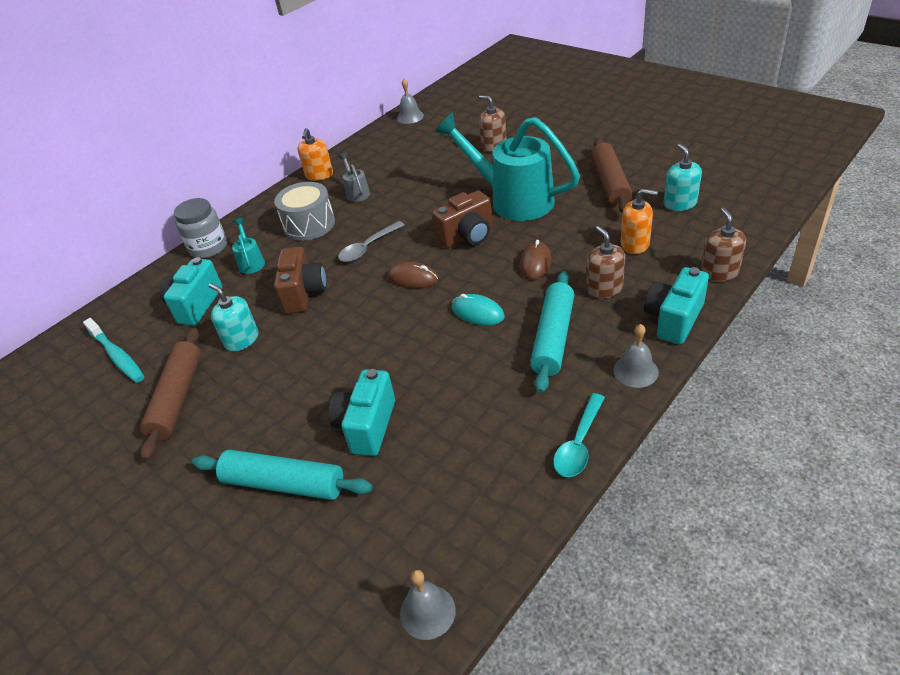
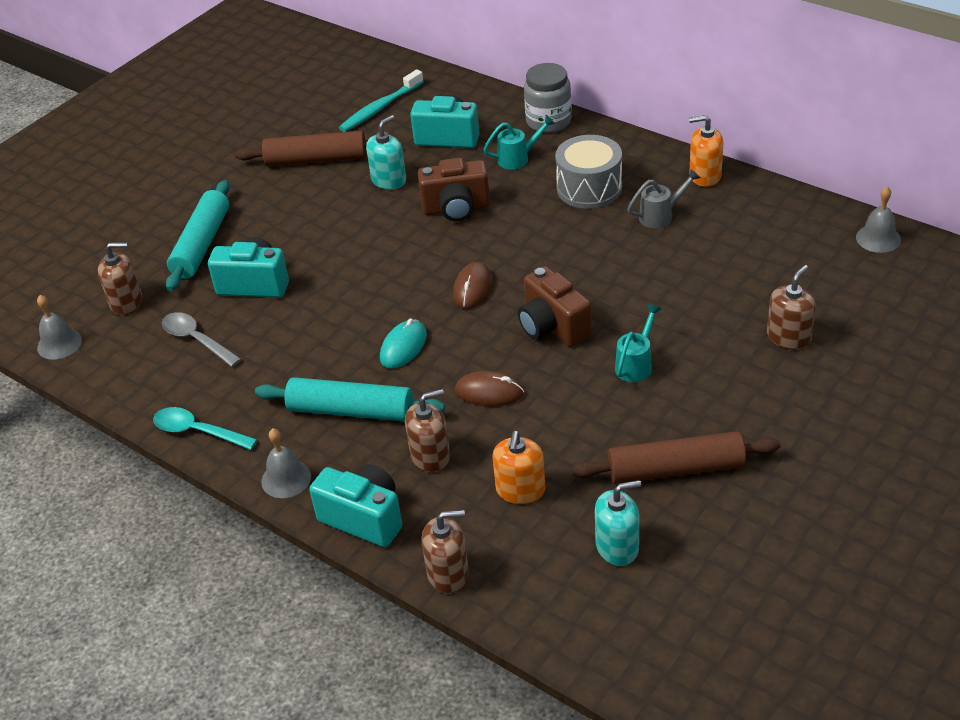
camera: 85 degrees right, 0 degrees up
(366, 546) = (126, 302): none -> brown soap dispenser
(368, 247) = (536, 244): grey spoon -> grey spoon (196, 340)
(512, 200) = (636, 364): turquoise watering can -> turquoise watering can, size x0.42

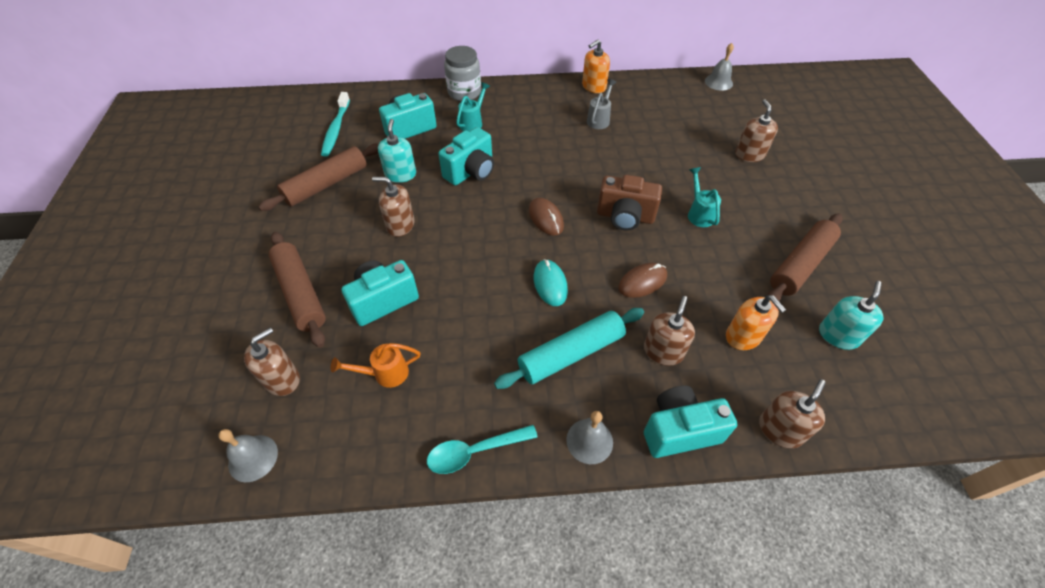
camera: 45 degrees left, 10 degrees up
(196, 340) = (384, 374): grey spoon -> orange watering can
(202, 244) = (301, 293): turquoise rolling pin -> brown rolling pin
(337, 227) = (400, 225): none -> brown soap dispenser
(456, 208) = (471, 171): brown camera -> turquoise camera
(589, 188) = (539, 121): grey drum -> none

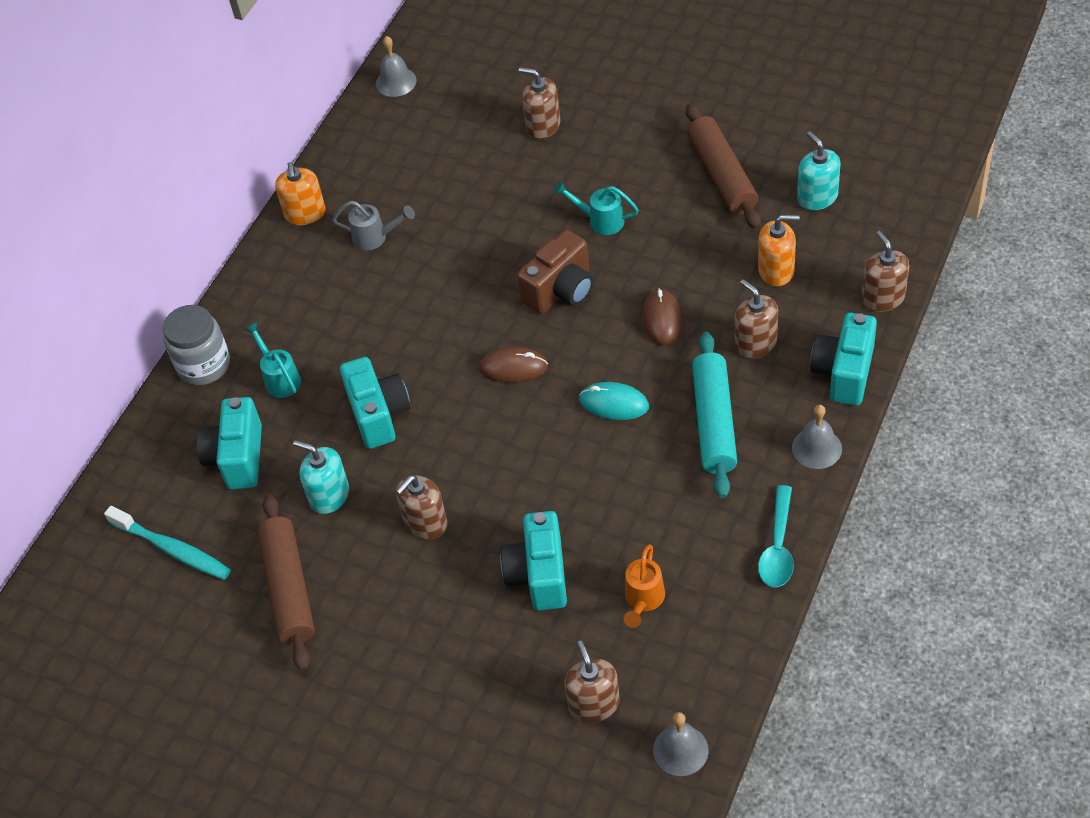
camera: 55 degrees left, 0 degrees up
(301, 293) = (474, 660): brown rolling pin -> none
(599, 119) = (376, 237): grey watering can -> grey watering can turned 135 degrees clockwise

